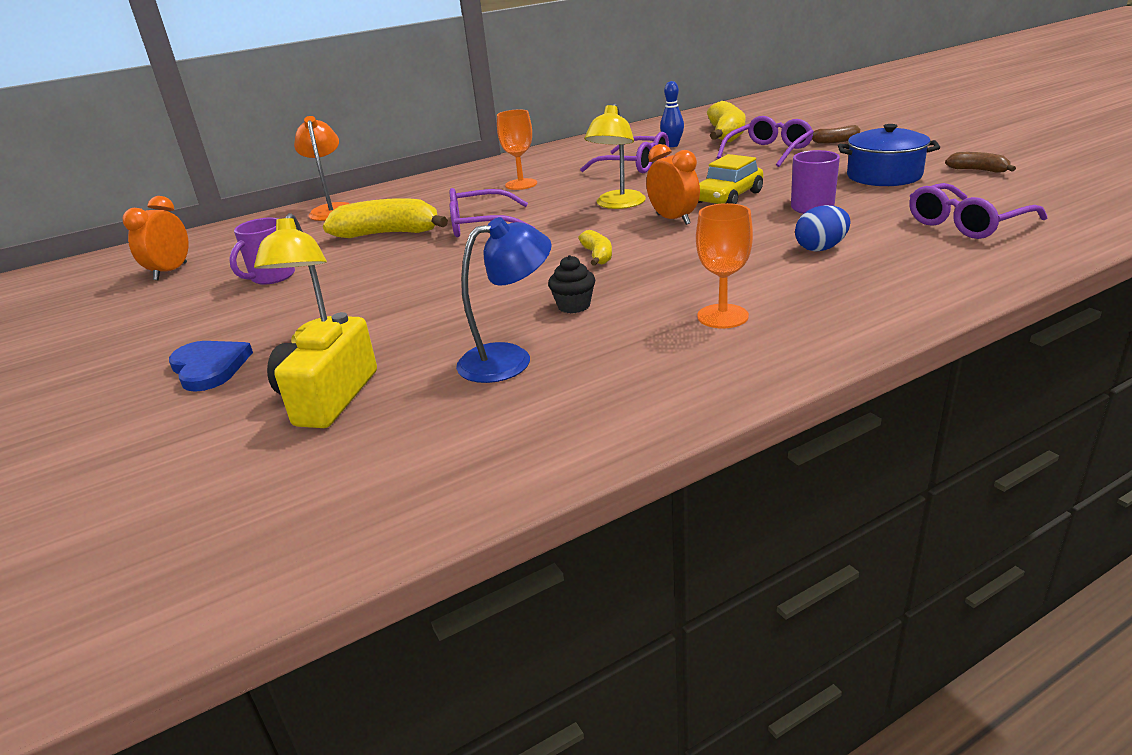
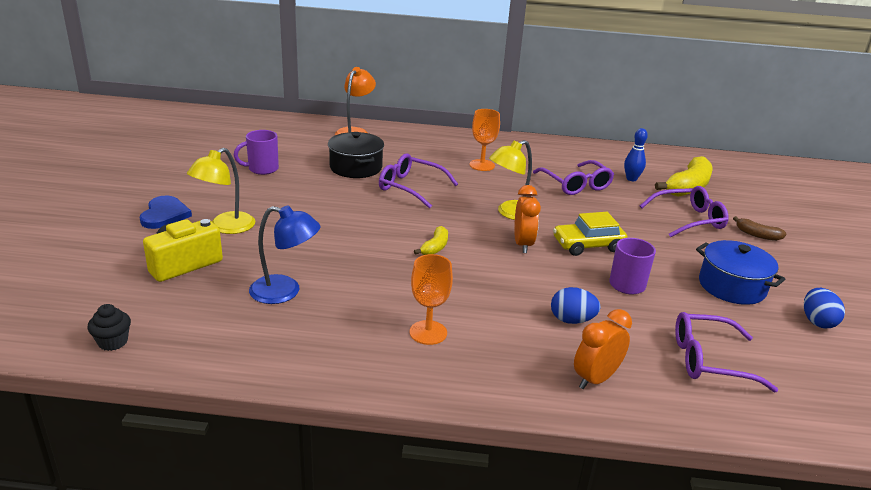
camera: 30 degrees right, 0 degrees up
(171, 271) = (227, 139): orange clock -> orange clock (595, 379)
(388, 234) = (356, 167): yellow banana -> black pot
(574, 306) = (366, 276): black cupcake -> black cupcake (113, 342)
(978, 170) = (817, 321): brown banana -> blue egg

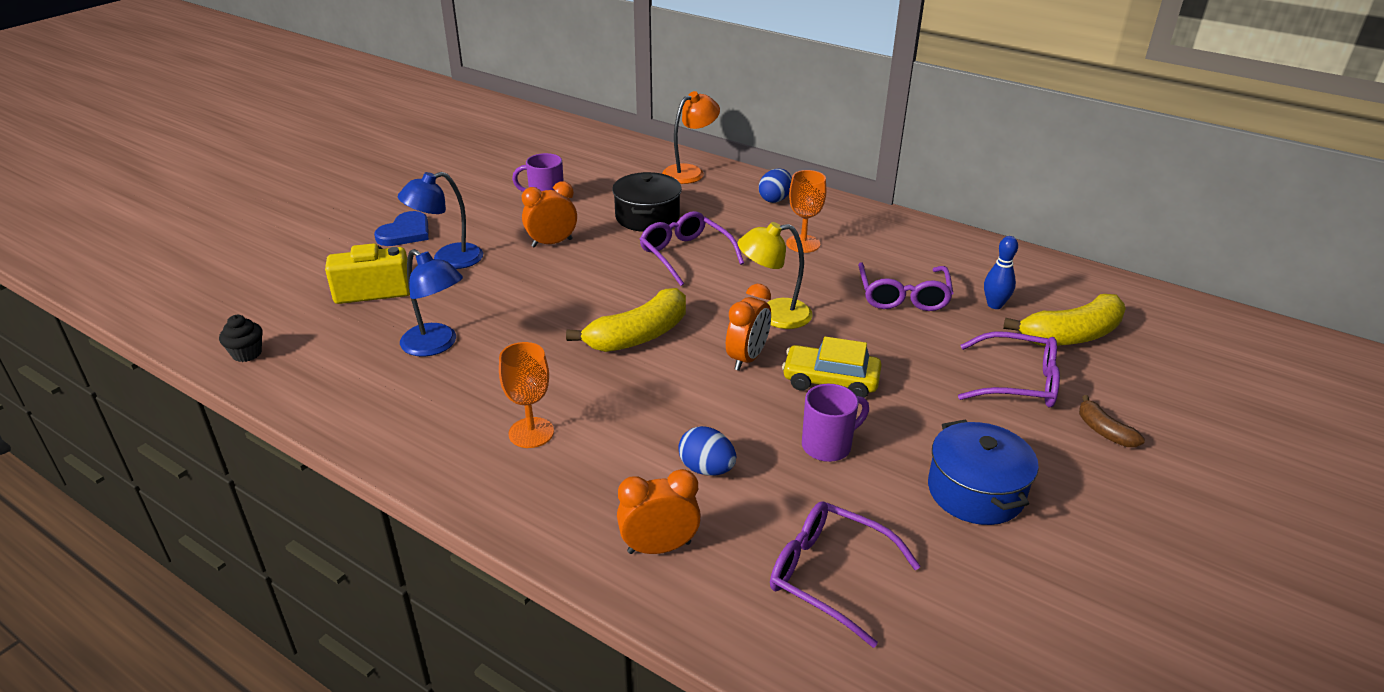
camera: 30 degrees right, 5 degrees up
(225, 227) = (447, 259): yellow lamp -> blue lamp
(301, 199) = (552, 243): none -> orange clock
(435, 247) = (638, 336): yellow banana -> yellow banana, size x1.94
(817, 321) = (1053, 579): blue egg -> blue egg (775, 199)

